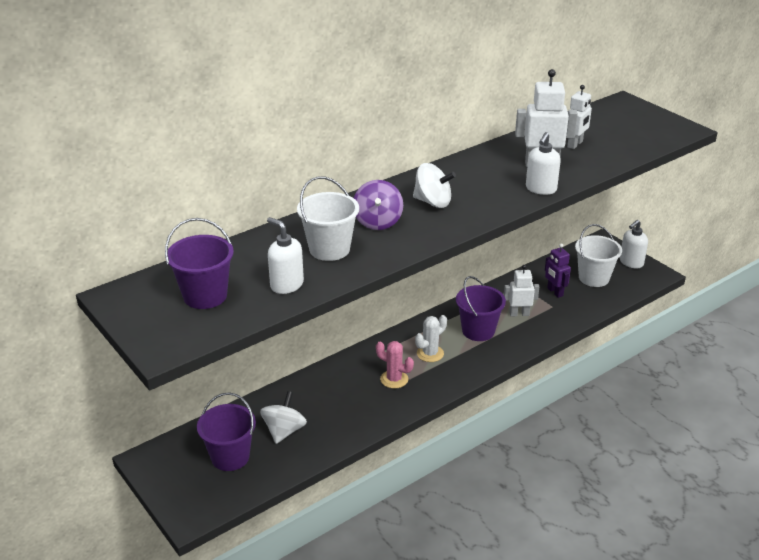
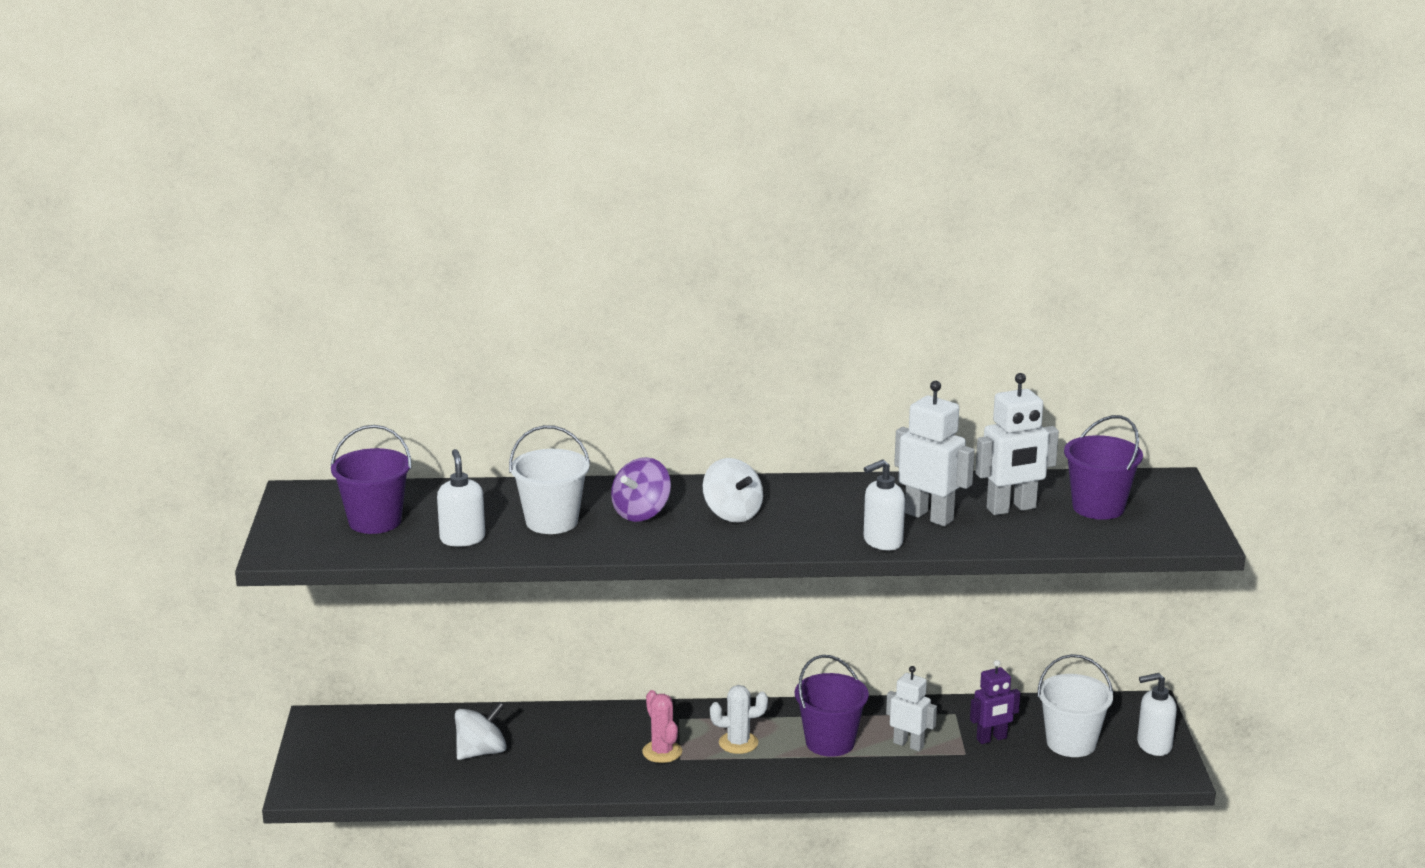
camera: 35 degrees right, 10 degrees down
(230, 457) = (400, 753): purple bucket -> purple bucket (1098, 507)
(555, 292) = (991, 739): purple robot -> purple robot turned 120 degrees counterclockwise
(575, 144) = (1011, 508): white robot -> white robot, size x1.53

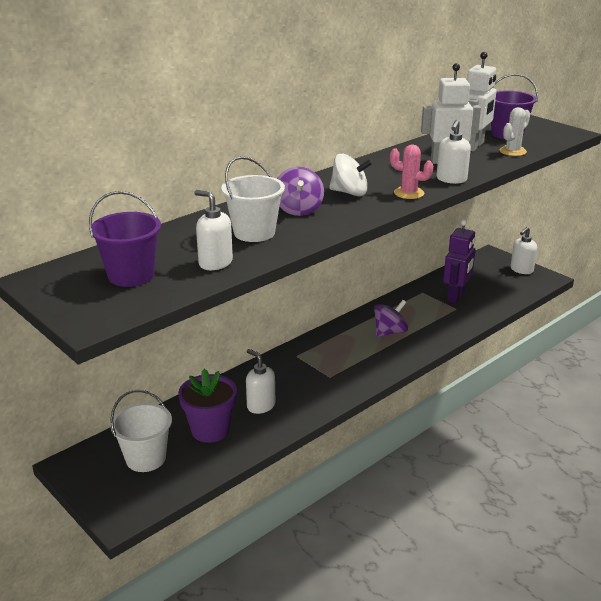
camera: 40 degrees left, 5 degrees up
(481, 752) = (210, 430): white spinning top -> purple flower pot
(563, 753) = (260, 406): none -> white soap dispenser
(662, 752) = (315, 378): pink cactus -> pink cactus (409, 193)
(738, 743) = (346, 354): white cactus -> white cactus (512, 151)
(830, 742) = (389, 332): purple bucket -> purple spinning top
(908, 744) = (426, 316): white robot -> none
(991, 739) = (456, 296): purple robot -> purple robot, size x1.53
(1071, 743) = (490, 283): white bucket -> white bucket (145, 458)

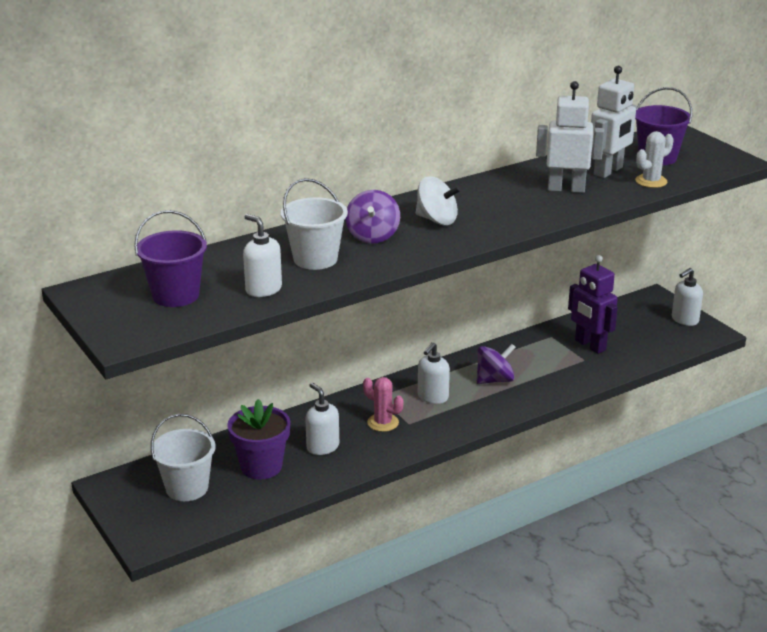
camera: 10 degrees right, 0 degrees up
(409, 193) = (502, 226): pink cactus -> pink cactus (383, 423)
(451, 179) = (559, 212): white soap dispenser -> white soap dispenser (432, 397)
(456, 296) = (590, 345): purple robot -> purple robot turned 105 degrees clockwise

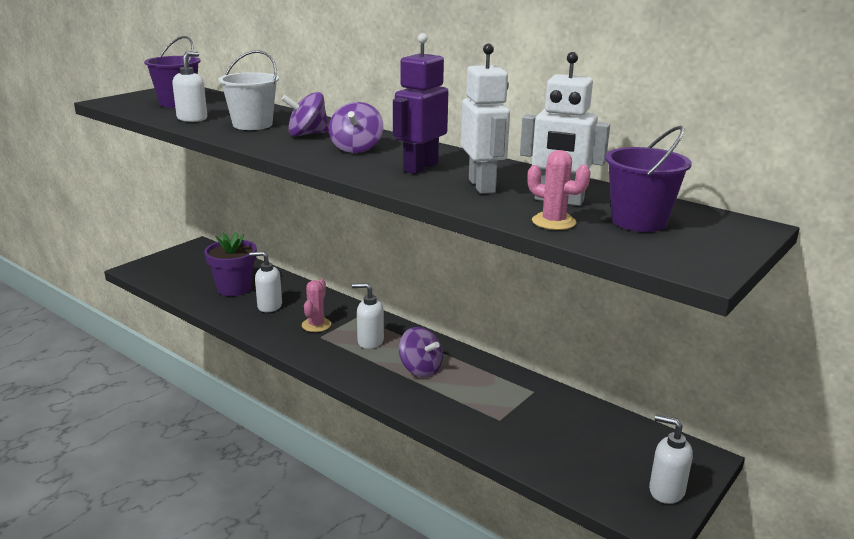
camera: 70 degrees right, 5 degrees down
(187, 488) = (201, 269): white bucket -> none
(322, 447) = (269, 306): white soap dispenser -> white soap dispenser turned 120 degrees counterclockwise
(436, 220) = (356, 148): white spinning top -> purple spinning top
(590, 345) = (535, 420): purple robot -> purple robot (420, 167)
(651, 181) = (553, 222): white cactus -> pink cactus

